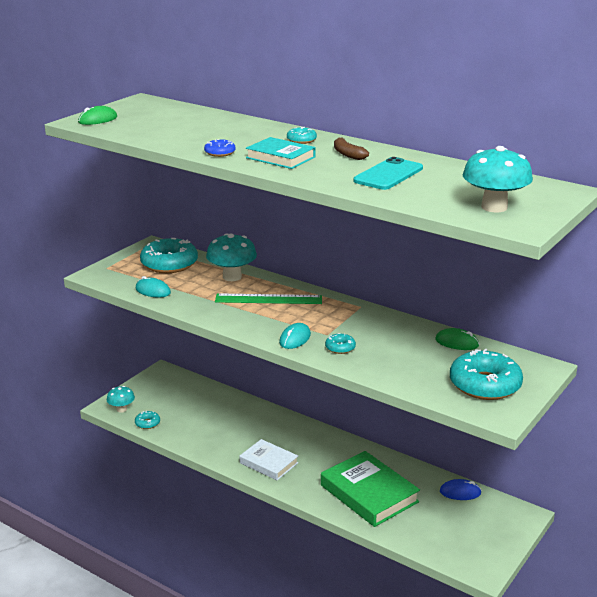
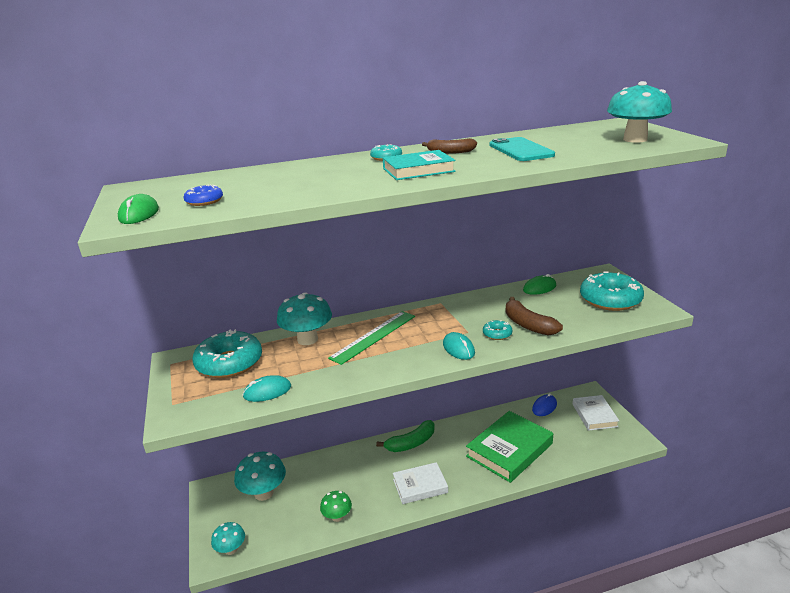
camera: 50 degrees left, 0 degrees up
(147, 423) = (276, 540): turquoise donut -> none
(183, 395) = (264, 493): none -> turquoise mushroom
(195, 438) = (337, 517): none -> green mushroom
(220, 153) = (362, 186): blue donut -> blue donut (204, 201)
(313, 436) = (411, 443): none -> green banana
(369, 493) = (509, 450): green book -> green book turned 45 degrees counterclockwise
(375, 357) = (528, 325): none -> brown banana
(488, 530) = (594, 415): none -> white book

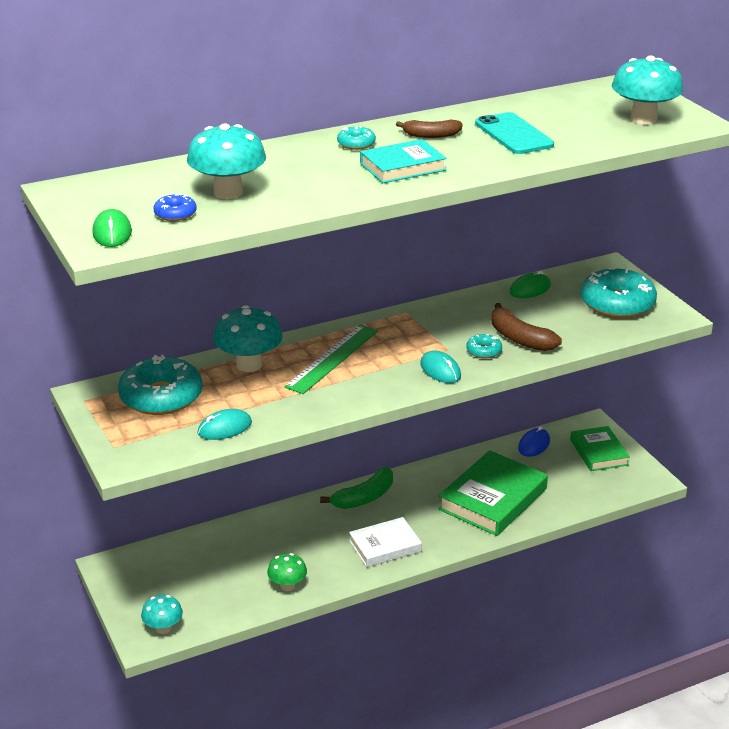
camera: 10 degrees left, 5 degrees up
(264, 493) = (183, 566): turquoise mushroom -> turquoise mushroom (228, 192)
(594, 415) = (599, 452): white book -> green book

